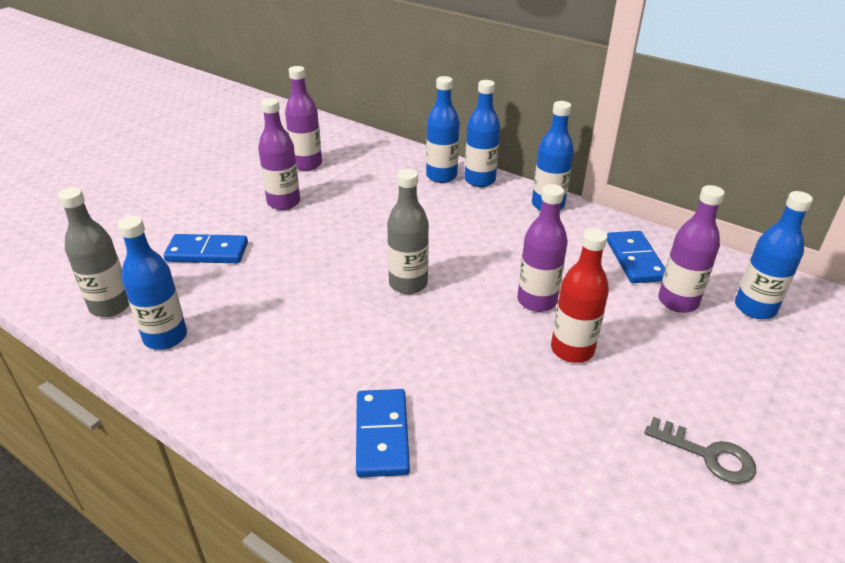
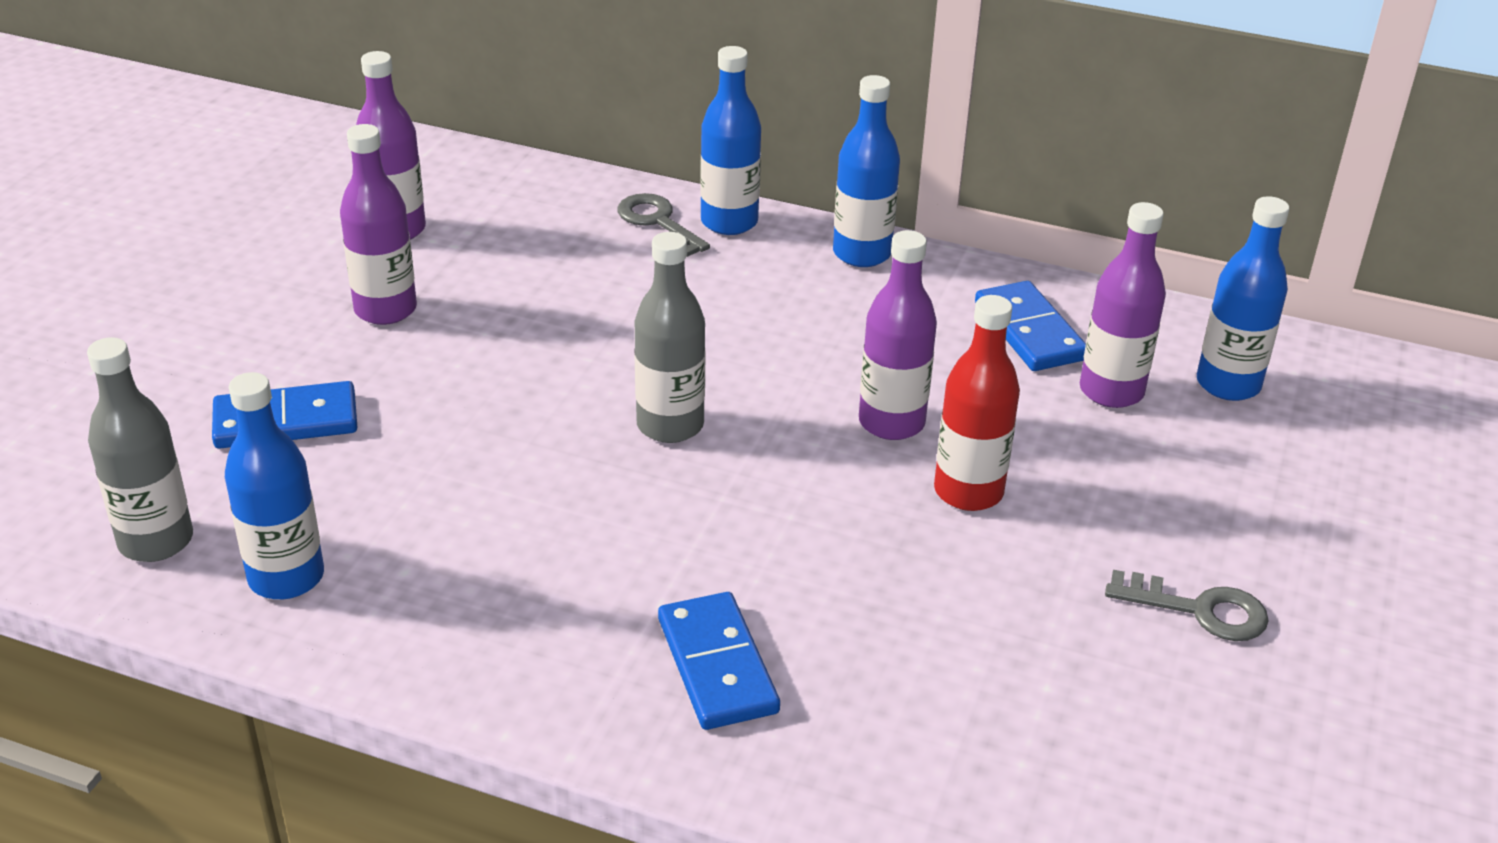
camera: 15 degrees left, 0 degrees up
(441, 176) = (658, 222): blue bottle -> grey key

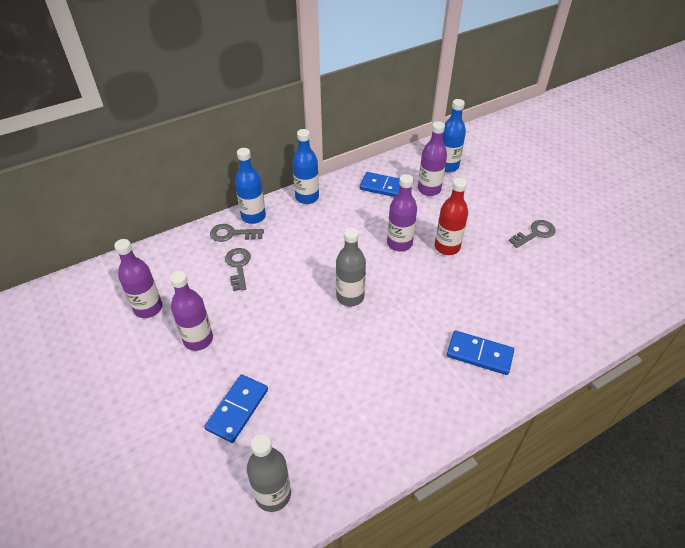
camera: 50 degrees left, 10 degrees up
(286, 577) = (335, 457): blue bottle -> none
(590, 267) = (238, 266): none -> grey key

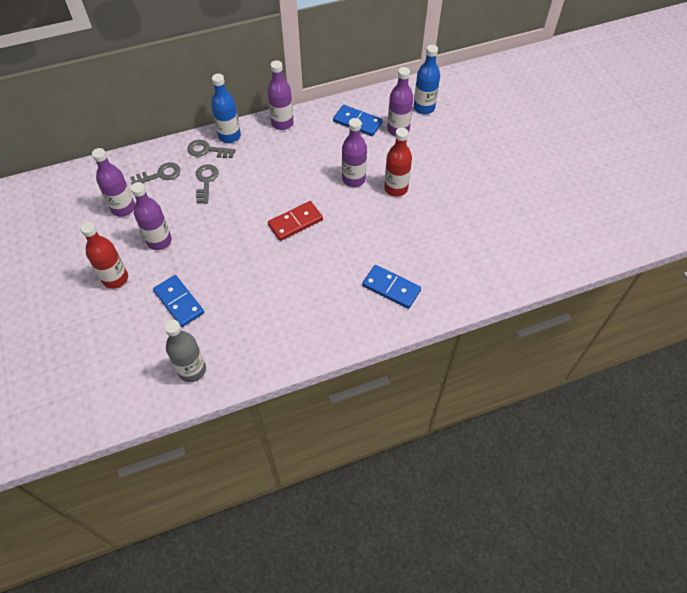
camera: 10 degrees right, 10 degrees up
(153, 392) = (115, 278): none -> red bottle
(237, 409) = (179, 302): blue domino -> blue domino turned 75 degrees counterclockwise
(307, 197) = (282, 123): blue bottle -> purple bottle
(350, 297) = (295, 222): grey bottle -> red domino
(535, 233) = (482, 186): grey key -> grey key (160, 175)

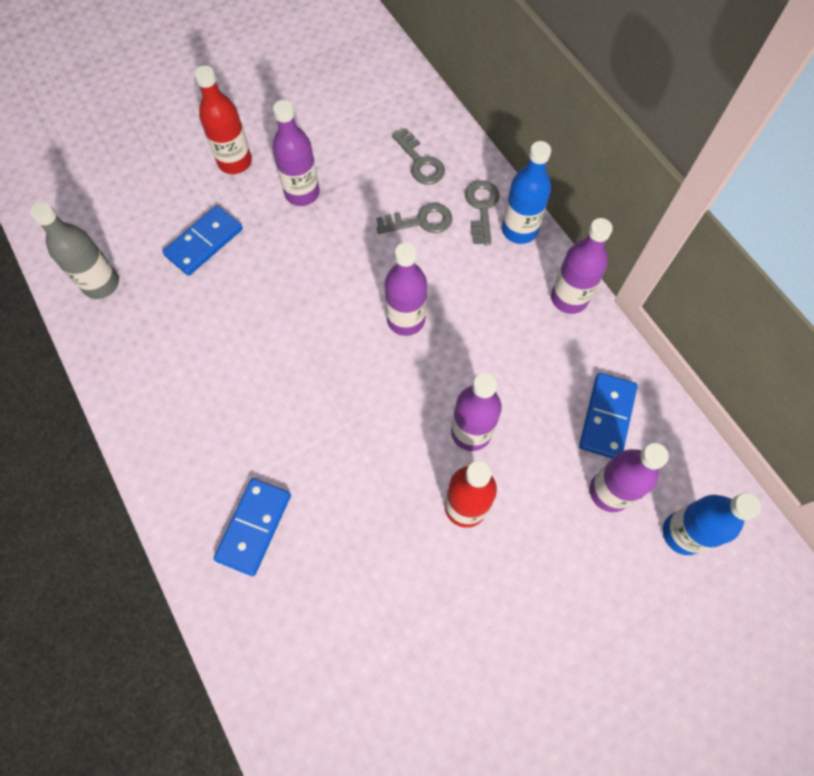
camera: 80 degrees right, 10 degrees up
(123, 208) = (351, 137): purple bottle -> purple bottle (406, 320)
(295, 222) = (363, 359): red domino -> none

